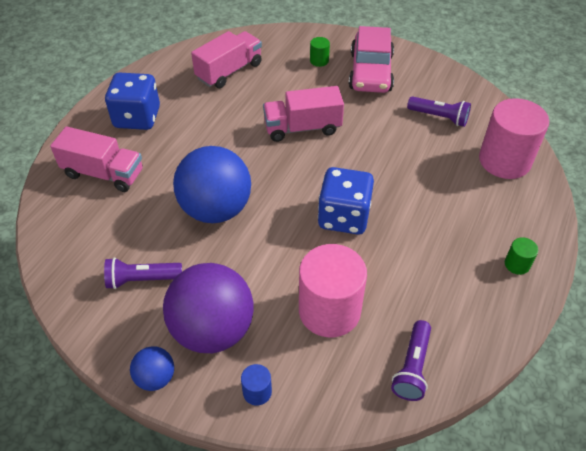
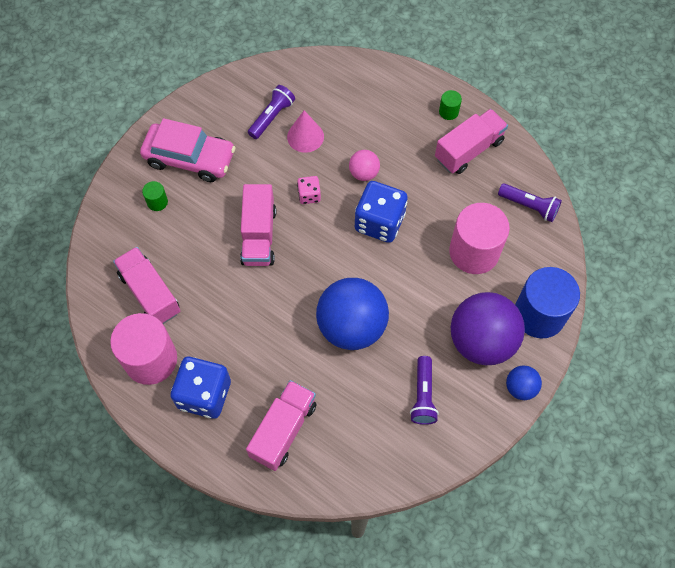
camera: 80 degrees left, 15 degrees up
(257, 392) = (539, 314): blue cylinder -> blue cylinder, size x2.34
(358, 157) = (309, 195): none -> pink dice
(400, 196) = (364, 173): none -> pink ball
(427, 144) = (305, 136): none -> pink cone
(470, 291) = (468, 150): none -> pink truck
(504, 160) = (338, 84): pink cylinder -> pink cylinder (151, 359)

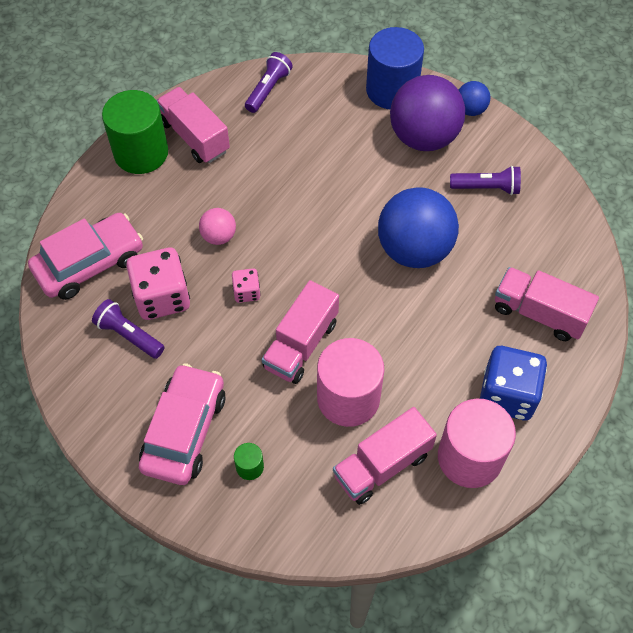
camera: 90 degrees left, 5 degrees down
(259, 236) = (301, 344): pink truck -> pink truck turned 120 degrees clockwise
(305, 136) = (162, 297): pink cone -> pink dice
(337, 86) = (90, 263): none -> pink car
(379, 222) = (285, 222): blue dice -> none
(448, 112) = (141, 153): green cylinder -> green cylinder, size x2.34
(474, 252) = (322, 138): pink cylinder -> pink cylinder (348, 398)

